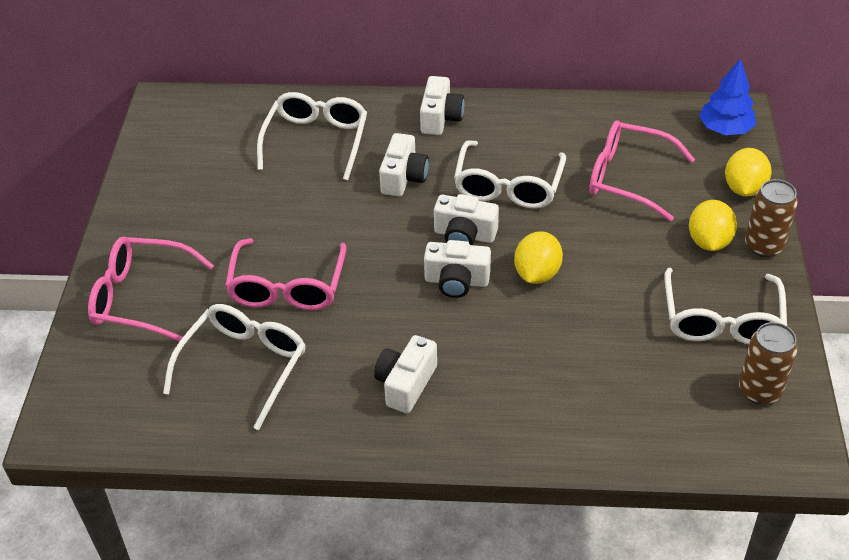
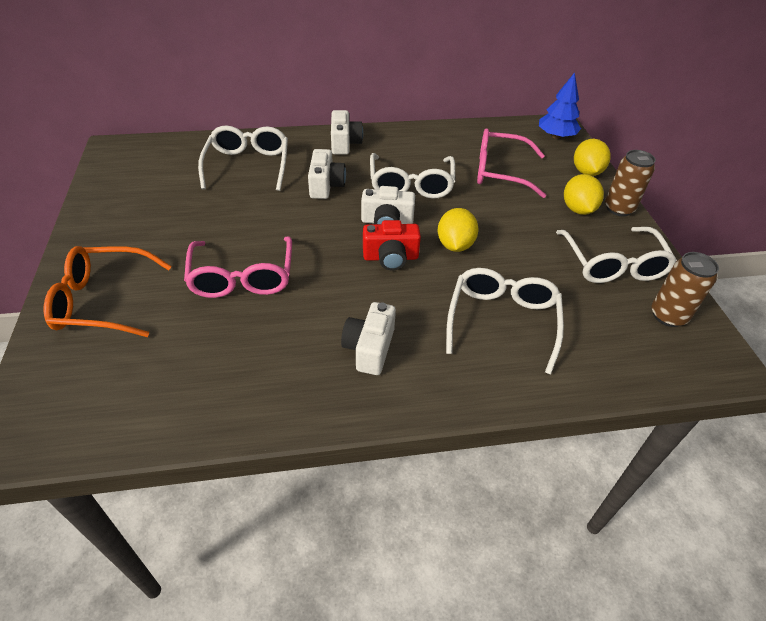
camera: 15 degrees left, 0 degrees up
(141, 297) = (102, 301): pink glasses -> orange glasses
(244, 365) = (212, 351): white glasses -> white glasses (502, 321)
(456, 281) = (390, 257): white camera -> red camera

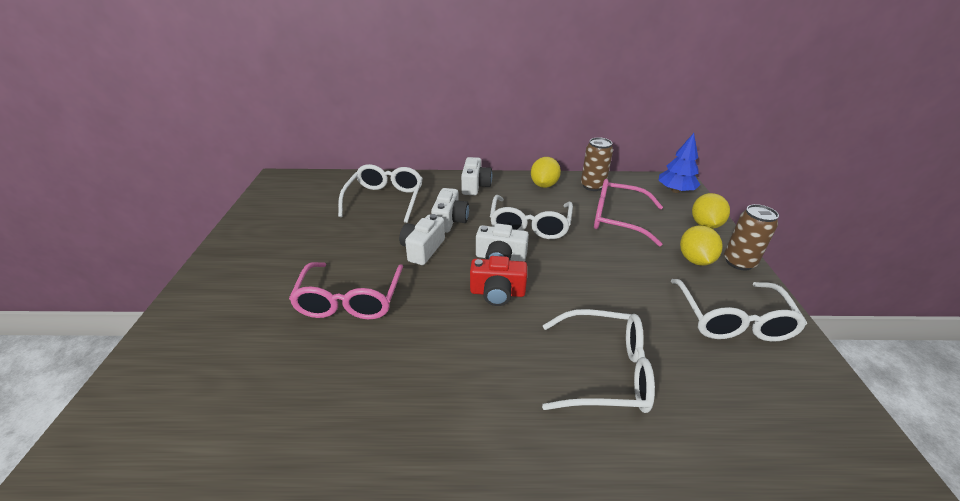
camera: 10 degrees right, 10 degrees down
(102, 301) = (215, 311): orange glasses -> none
(369, 348) = (457, 388): white camera -> white camera (422, 249)
(455, 245) = (564, 286): yellow lemon -> yellow lemon (544, 185)
(502, 321) = (605, 371): white glasses -> white glasses turned 75 degrees clockwise
(668, 316) = (798, 385): brown can -> brown can (592, 186)

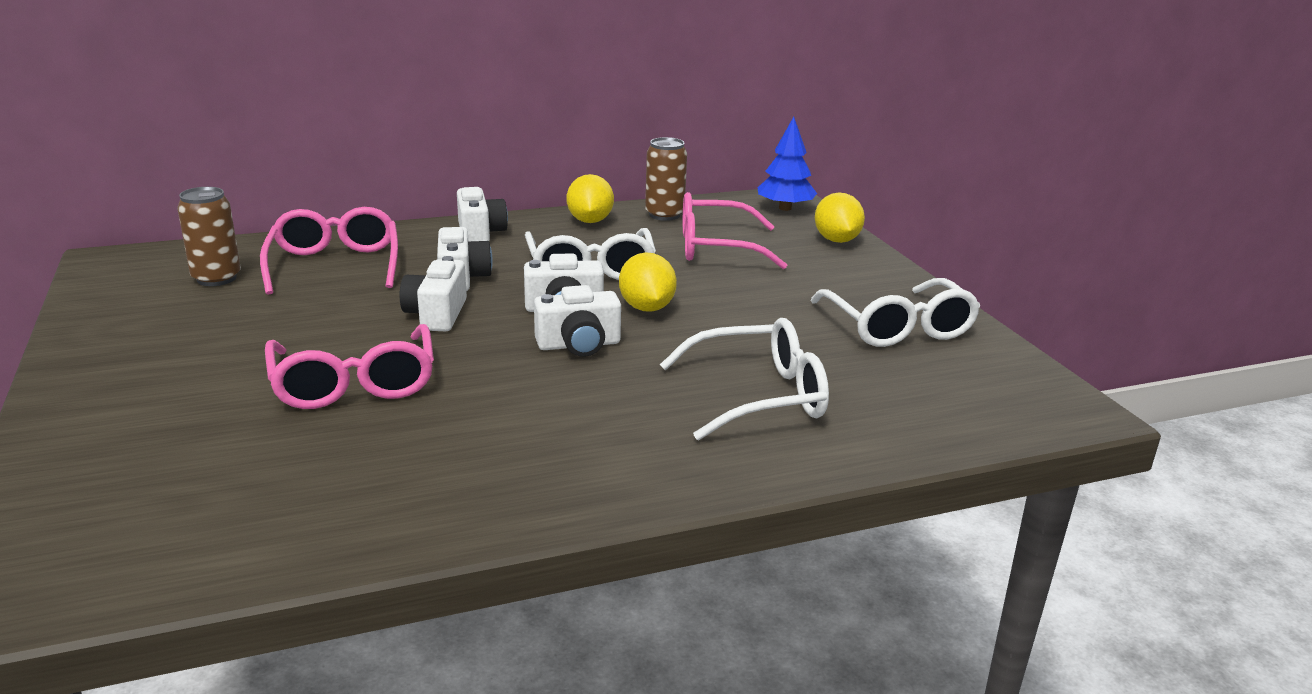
camera: 20 degrees left, 10 degrees down
(385, 199) = (335, 265): white glasses -> pink glasses
(497, 293) = (579, 345): red camera -> white camera
(695, 260) = (835, 277): yellow lemon -> yellow lemon (646, 308)
(739, 262) = (890, 273): brown can -> brown can (216, 278)

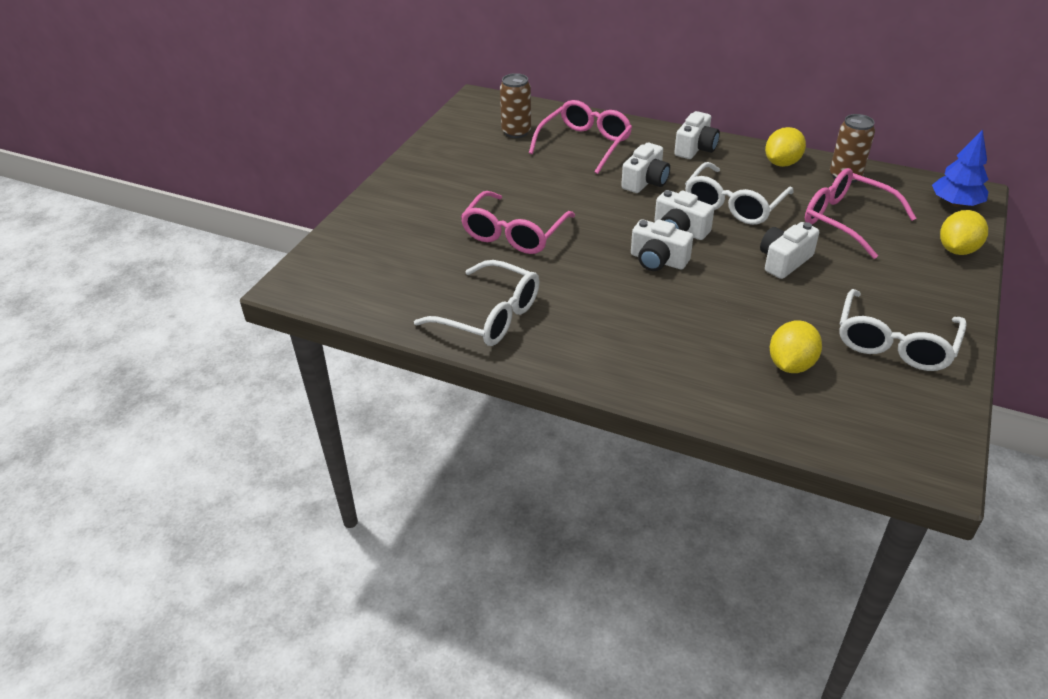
camera: 45 degrees right, 15 degrees up
(436, 314) = (602, 204): white camera -> white camera (784, 261)
(646, 308) = (732, 251): yellow lemon -> yellow lemon (790, 365)
(759, 396) = (722, 346): white glasses -> white glasses (490, 316)

